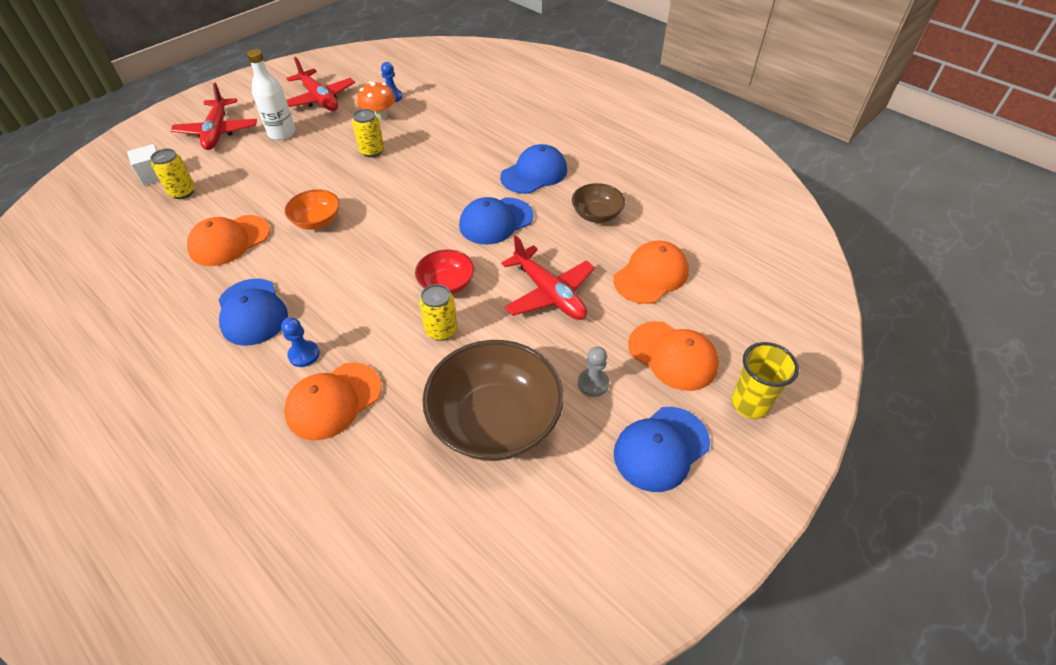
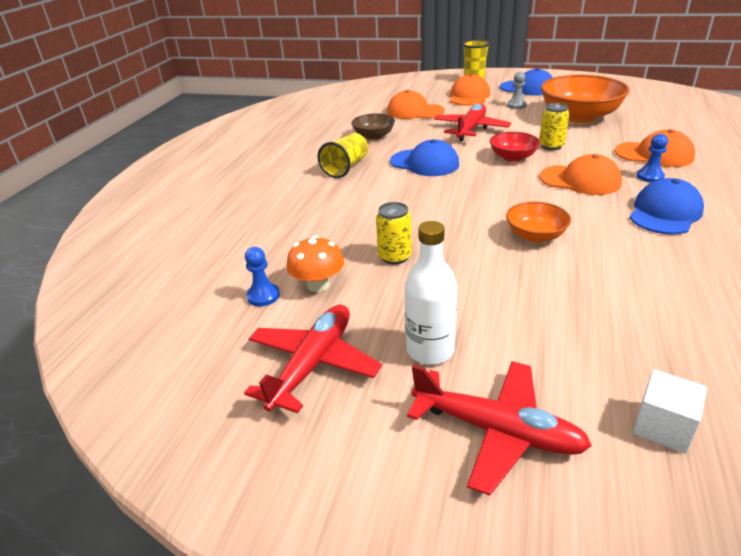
camera: 115 degrees left, 15 degrees down
(182, 192) = (640, 363): yellow can -> none
(217, 132) = (498, 431): red plane -> red plane turned 60 degrees clockwise
(229, 241) = (634, 271): orange cap -> orange cap (580, 180)
(495, 421) = (579, 117): brown bowl -> orange bowl
(534, 173) = (346, 167): blue cap -> yellow cup

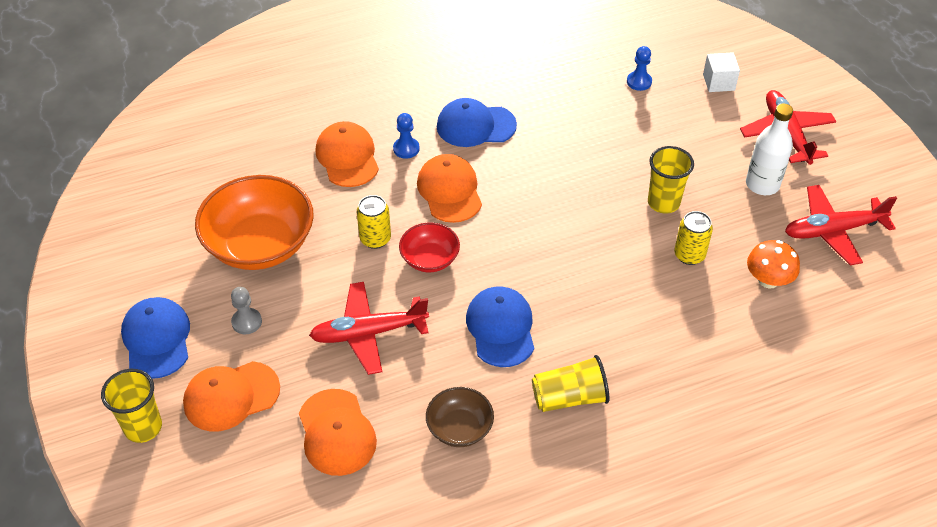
camera: 130 degrees left, 15 degrees up
(263, 296) = (814, 304): blue pawn -> blue pawn (639, 82)
(470, 271) = (663, 203): none -> yellow cup
(535, 236) = (579, 186): orange bowl -> none

